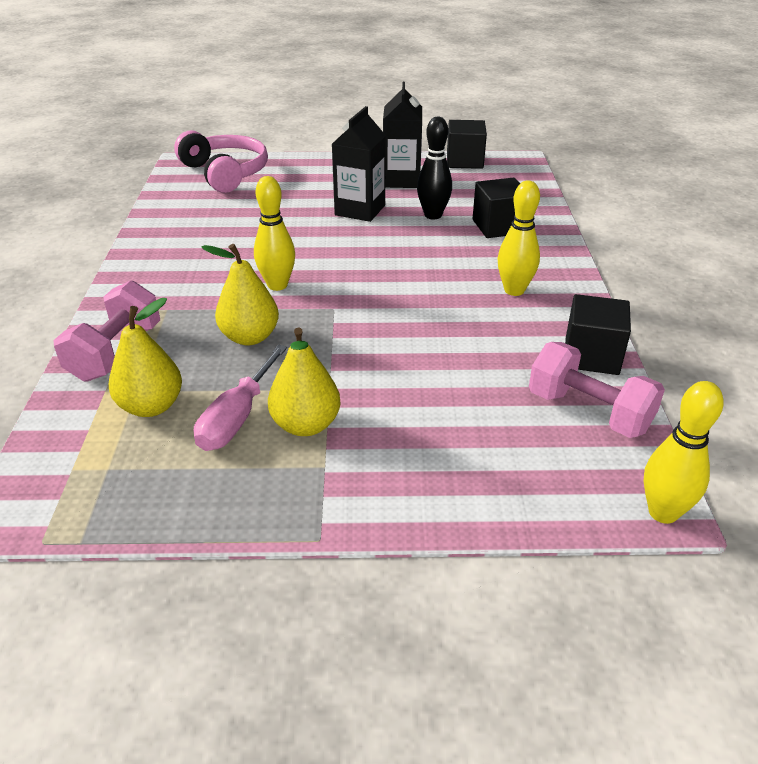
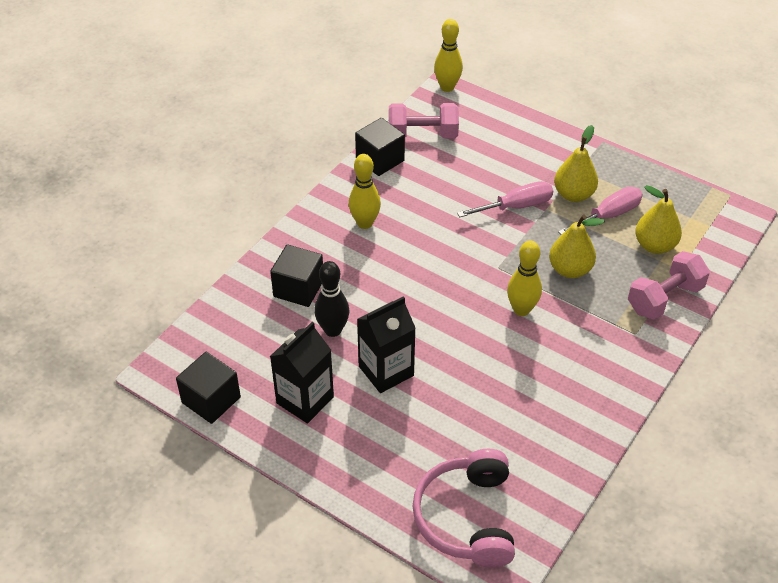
camera: 145 degrees left, 10 degrees up
(370, 375) = (516, 206): none -> pink screwdriver
(588, 412) = (422, 135): pink dumbbell -> pink dumbbell turned 75 degrees counterclockwise

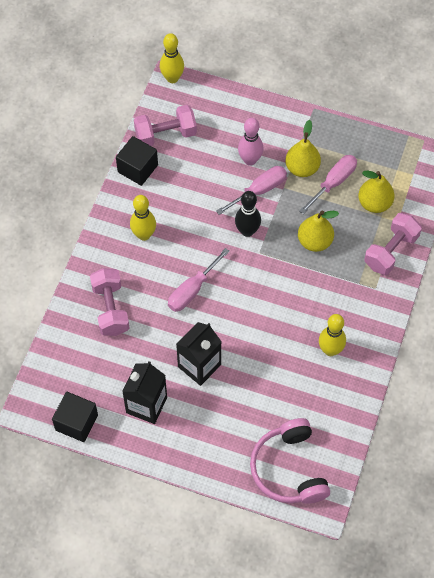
camera: 15 degrees left, 15 degrees up
(298, 288) = (110, 309): black cube -> pink dumbbell
(333, 330) = (149, 340): black bowling pin -> black bowling pin (247, 231)
(403, 289) = (192, 290): none -> pink screwdriver
(513, 176) = (250, 160): none -> pink bowling pin
(521, 309) = (286, 287): yellow bowling pin -> yellow bowling pin (330, 350)

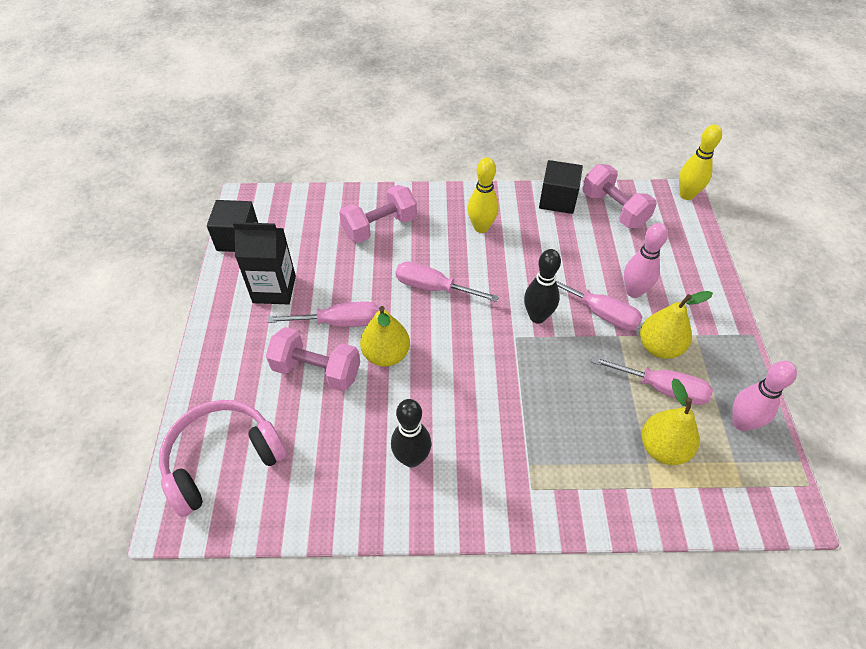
camera: 70 degrees right, 10 degrees down
(199, 365) = (339, 322): black carton -> pink screwdriver
(314, 241) = (563, 392): yellow pear -> yellow pear (386, 354)
(330, 350) = (412, 458): yellow bowling pin -> black bowling pin
(373, 151) = (741, 423): none -> pink bowling pin
(391, 251) = (600, 493): pink dumbbell -> pink dumbbell (317, 371)

